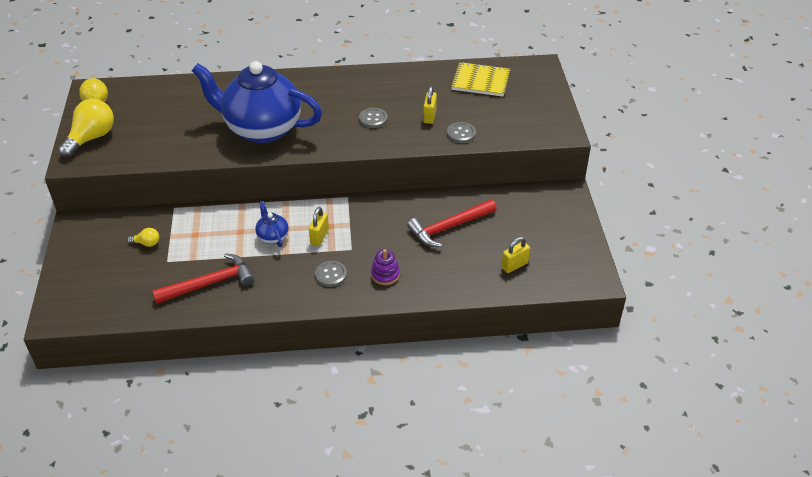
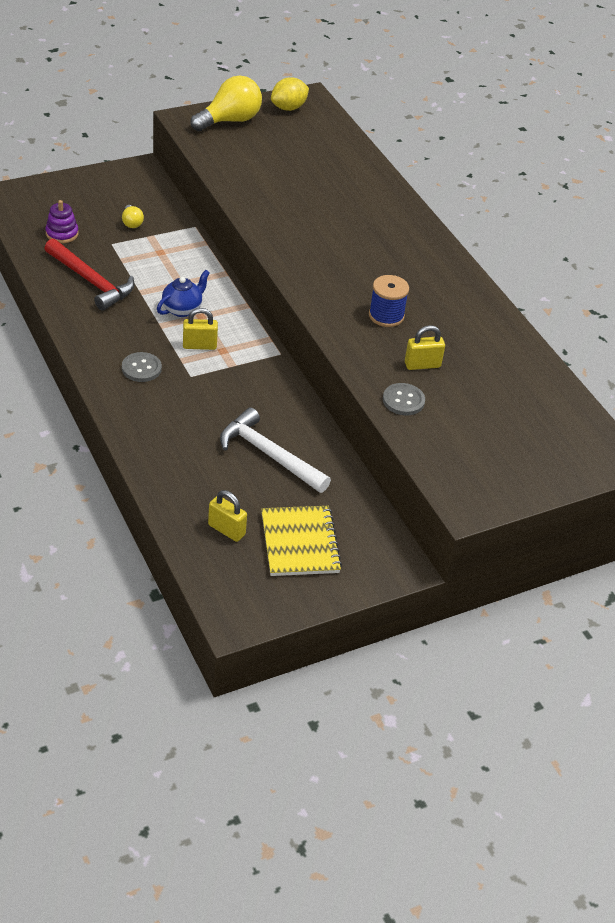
camera: 65 degrees right, 0 degrees up
(91, 138) = (230, 120): yellow light bulb -> yellow light bulb turned 45 degrees counterclockwise
(262, 129) = (313, 231): blue teapot -> none
(373, 119) = (386, 316): grey button -> blue spool
(385, 274) = (160, 413): purple stacking toy -> purple stacking toy (62, 234)
(449, 227) = (269, 454): red hammer -> white hammer
(480, 81) = (533, 401): yellow notebook -> yellow notebook (299, 543)

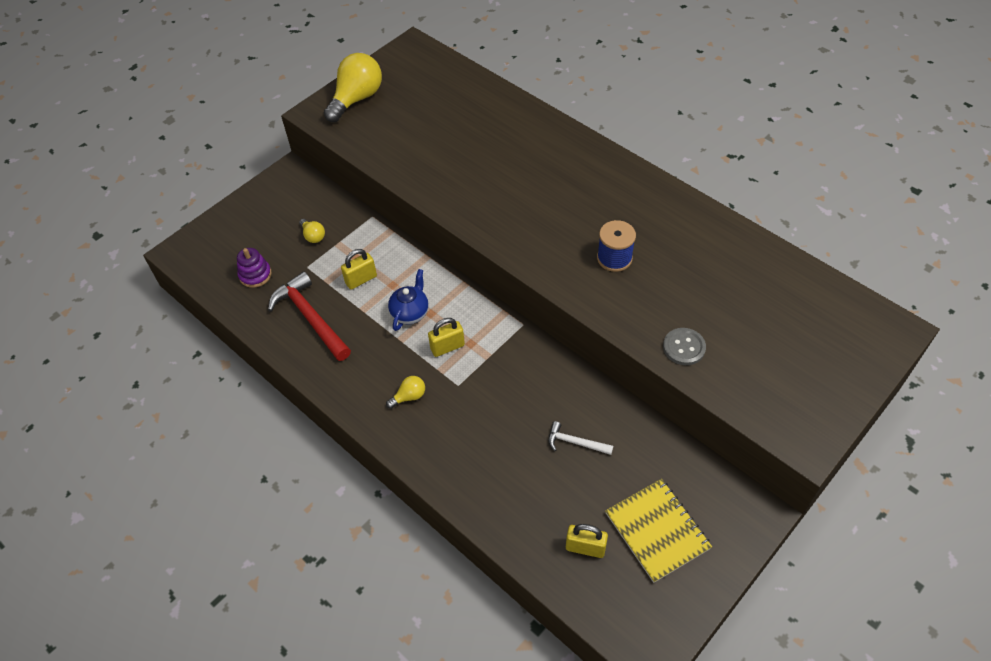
camera: 15 degrees left, 10 degrees up
(91, 281) = (310, 317): red hammer -> red hammer turned 150 degrees counterclockwise
(141, 368) = (409, 396): grey button -> yellow light bulb
(269, 454) = (575, 442): white hammer -> white hammer, size x0.53
(288, 108) = (401, 65): yellow lemon -> none
(422, 365) = (676, 299): yellow padlock -> yellow padlock (361, 279)

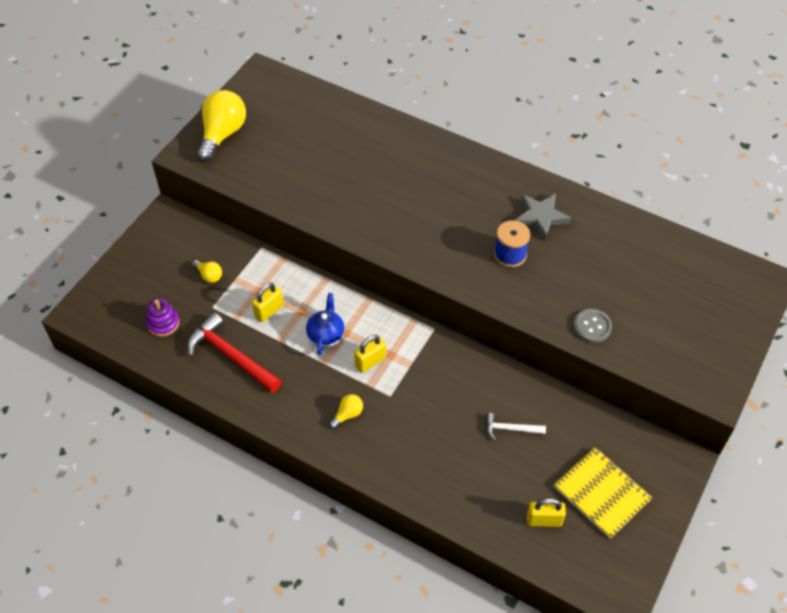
camera: 15 degrees left, 0 degrees up
(658, 225) = (540, 217): none -> grey star

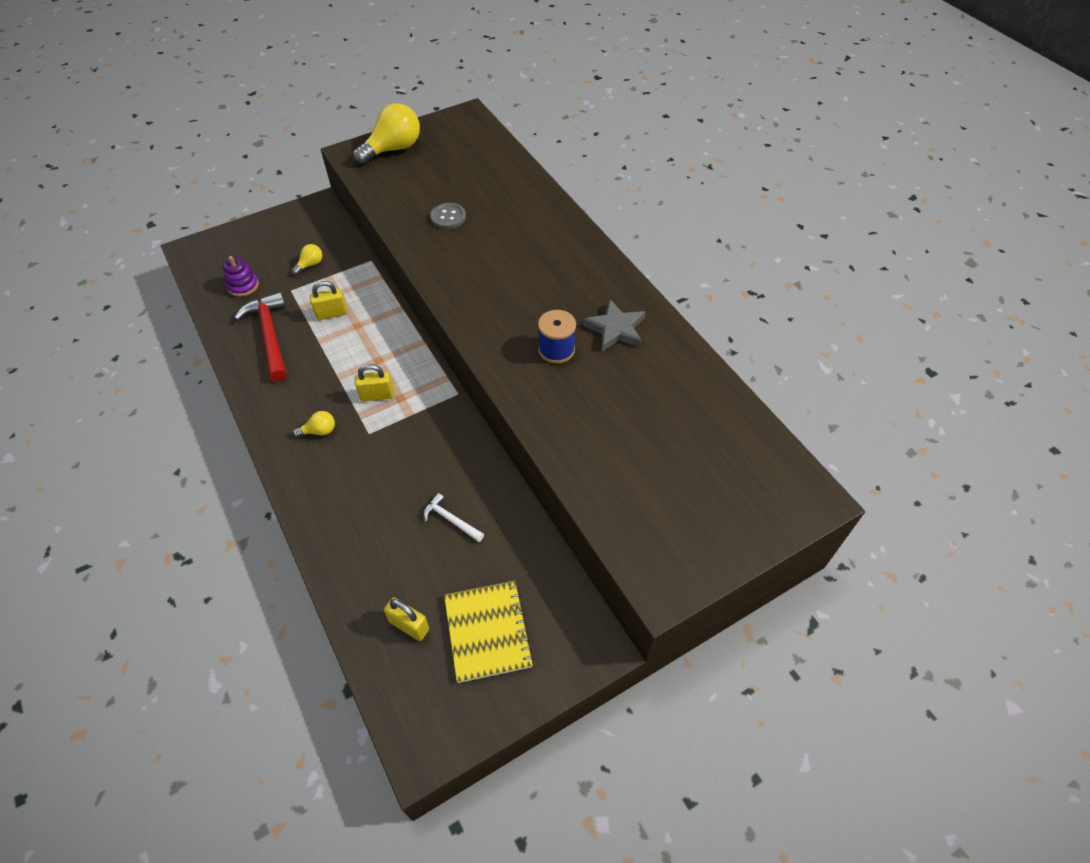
camera: 30 degrees right, 0 degrees up
(209, 276) = (310, 265): yellow light bulb -> yellow light bulb turned 120 degrees counterclockwise
(326, 335) = (360, 355): blue teapot -> none
(592, 326) = (581, 454): grey button -> grey button (448, 217)

